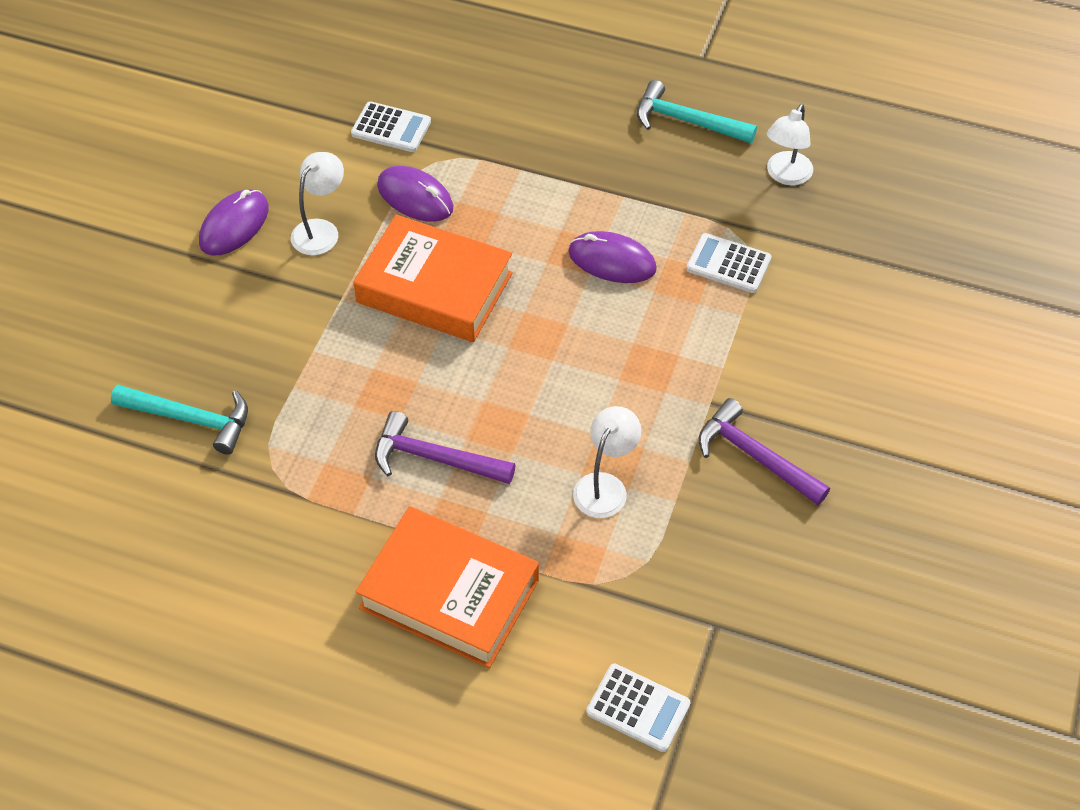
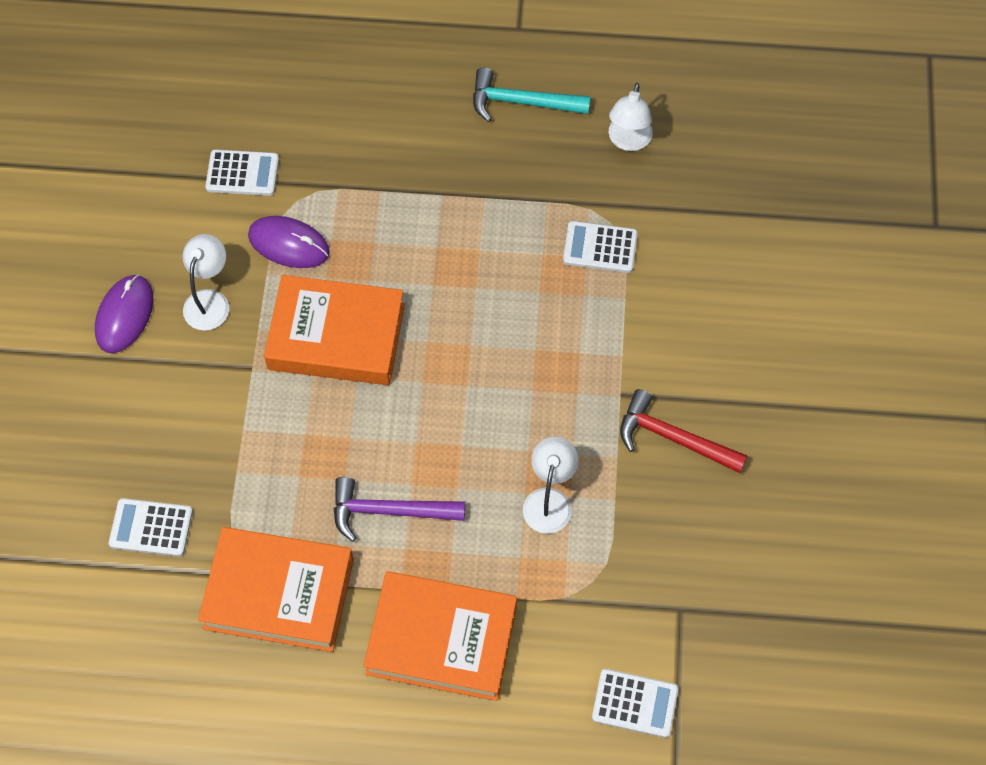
camera: 15 degrees left, 10 degrees up
(190, 419) = (151, 528): turquoise hammer -> white calculator
(296, 509) = (279, 593): none -> orange book
(612, 261) = (493, 269): purple mouse -> none
(755, 456) = (673, 438): purple hammer -> red hammer

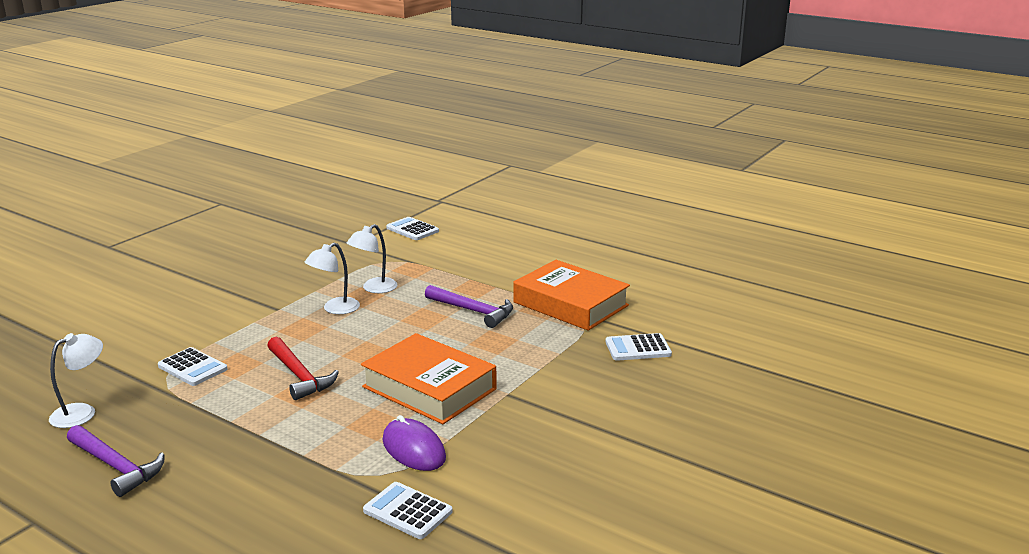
camera: 150 degrees left, 40 degrees down
(124, 315) = (590, 454): purple mouse -> none
(151, 528) = (638, 348): white calculator -> white calculator turned 135 degrees clockwise
(210, 301) = (510, 439): white lamp -> white lamp (335, 309)
(441, 640) = (489, 267): orange book -> none
(522, 102) = (116, 466): turquoise hammer -> purple hammer
(673, 438) = (274, 287): red hammer -> red hammer (299, 375)

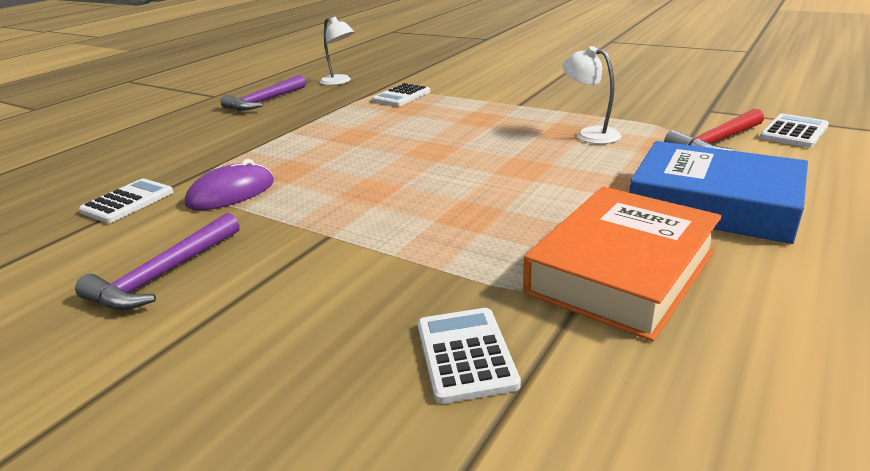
camera: 90 degrees right, 5 degrees up
(299, 375) = (385, 130): red hammer -> red hammer (716, 142)
(335, 309) = (528, 124): white lamp -> none
(429, 388) = (351, 188): orange book -> none
(473, 311) = (556, 194): purple hammer -> purple hammer (164, 274)
(503, 270) = (713, 203): none -> blue book

